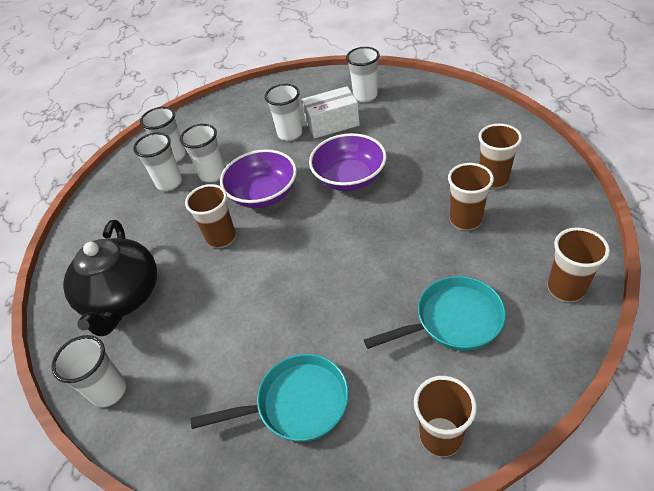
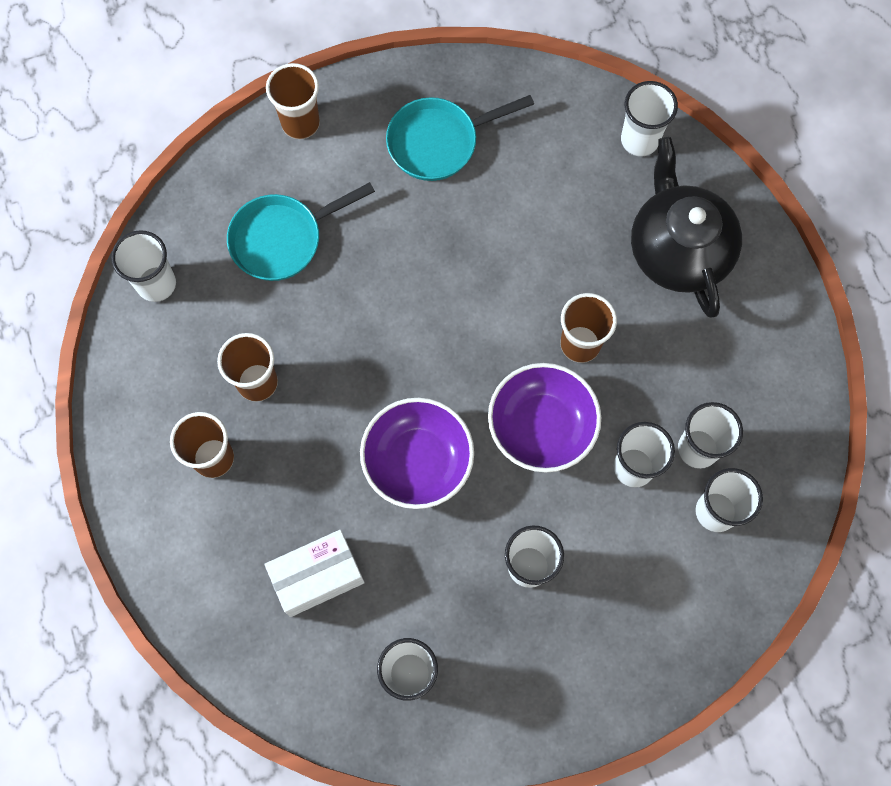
camera: 165 degrees right, 25 degrees up
(332, 123) = (460, 593): white box -> white box (317, 576)
(565, 288) = (156, 284): brown cup -> white cup

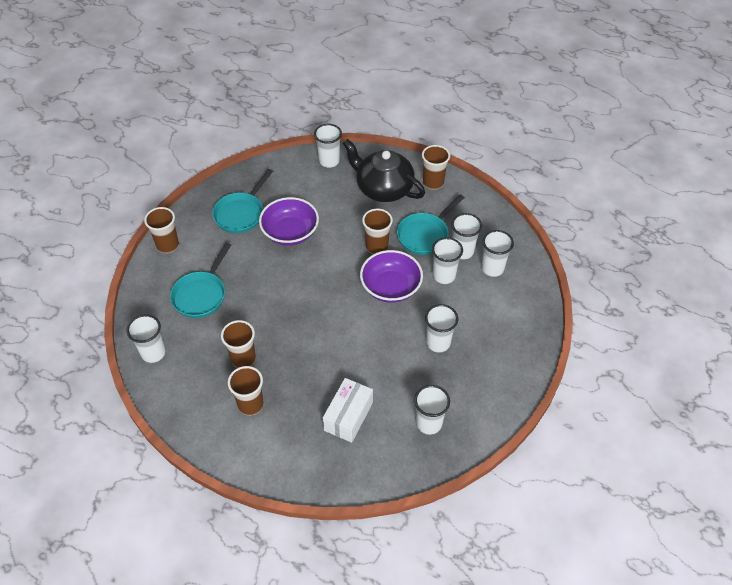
camera: 40 degrees left, 20 degrees down
(417, 461) = (349, 338): purple bowl -> purple bowl (290, 232)
(668, 378) = (425, 235): none -> turquoise pan
(763, 295) = (433, 183): none -> brown cup

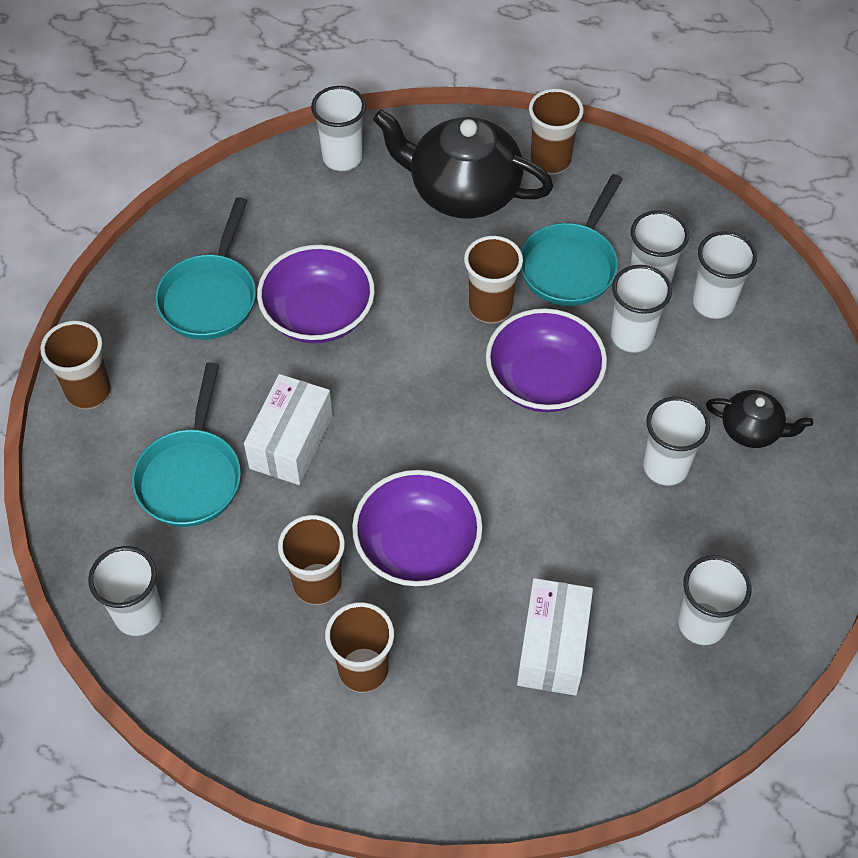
camera: 15 degrees left, 5 degrees up
(255, 289) = (291, 442): none -> white box
(298, 352) = (417, 546): none -> purple bowl
(490, 334) = (752, 429): none -> black teapot

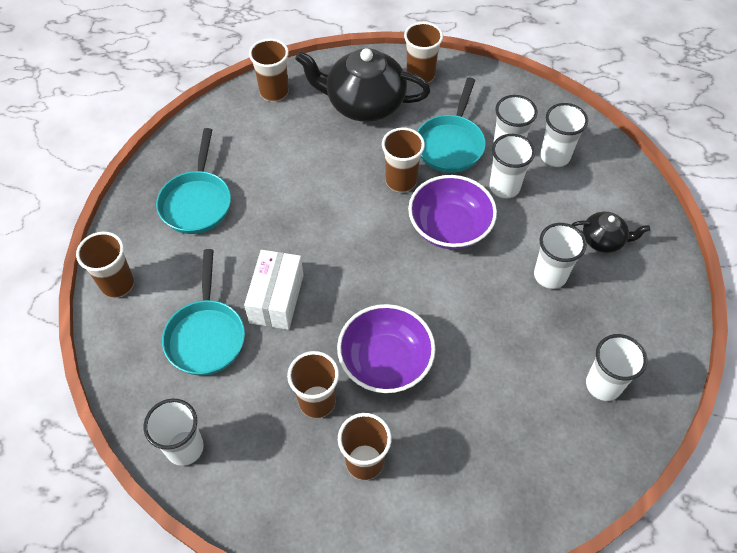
camera: 10 degrees left, 0 degrees up
(318, 315) = (278, 203): purple bowl -> none
(342, 158) = (274, 92): white cup -> brown cup
(552, 647) = (501, 420): white box -> none

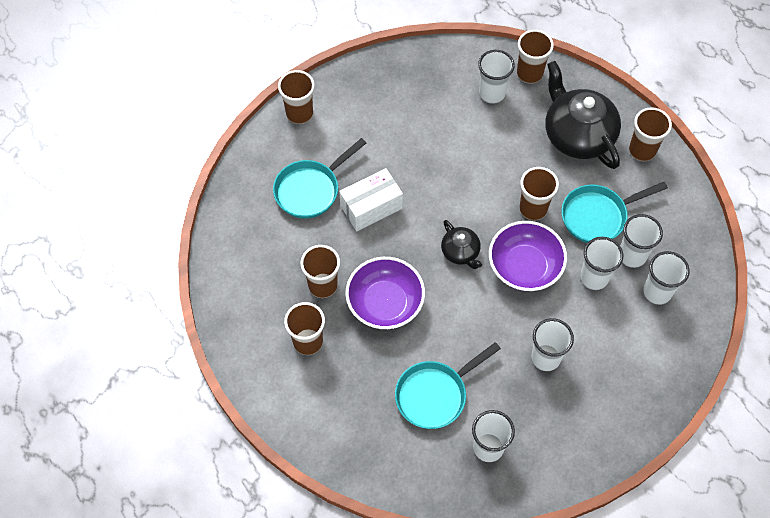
camera: 50 degrees right, 5 degrees up
(185, 448) = (232, 239): white cup -> white cup (492, 93)
(197, 202) = (397, 104): turquoise pan -> turquoise pan (435, 394)
(603, 240) = (611, 373): black teapot -> black teapot (460, 252)

